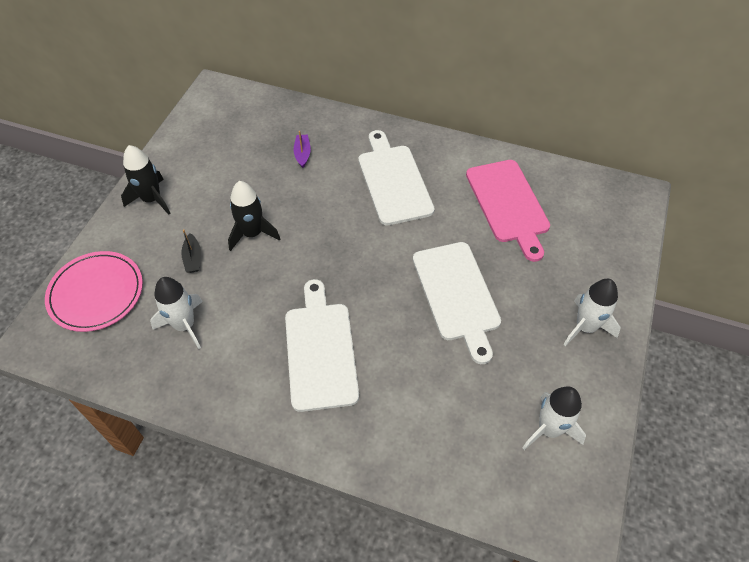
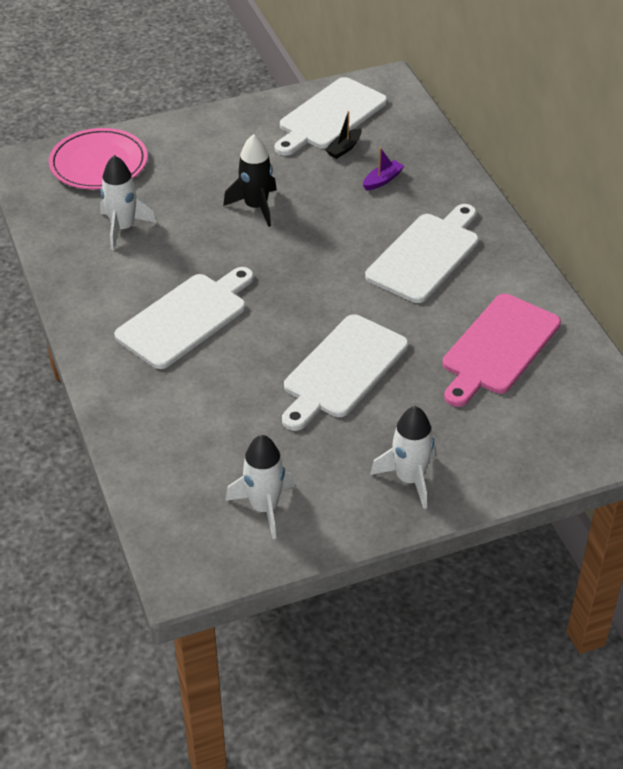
camera: 50 degrees right, 10 degrees down
(152, 199) = (221, 130): black rocket -> none
(193, 258) = (191, 190): black boat -> black boat (344, 148)
(211, 137) = (329, 116): none -> white cutting board

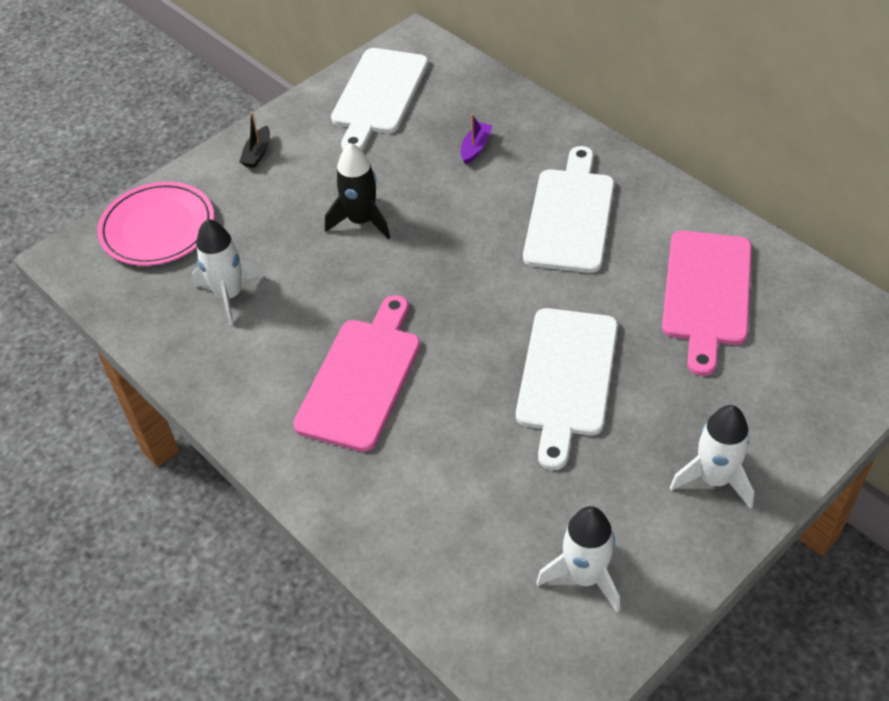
camera: 20 degrees left, 5 degrees up
(186, 318) = (362, 378): white cutting board -> pink cutting board
(344, 148) = (415, 126): black boat -> black boat (257, 153)

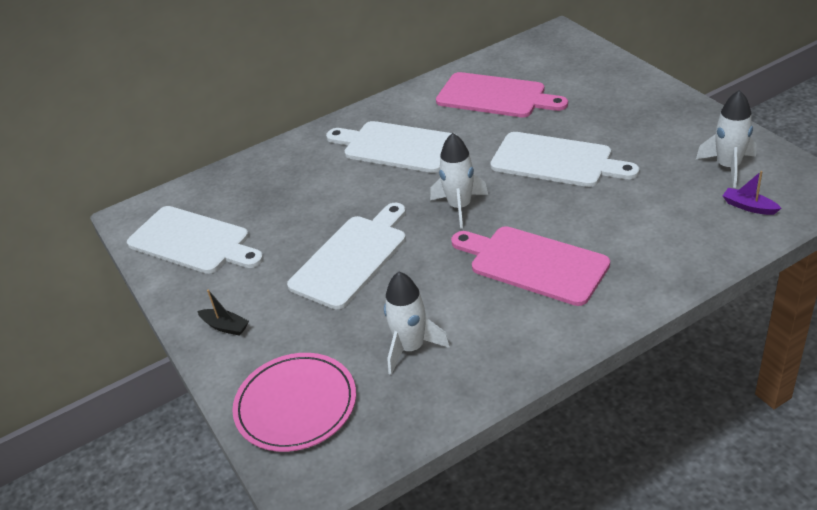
camera: 75 degrees left, 10 degrees down
(361, 221) = (352, 258): black rocket -> white cutting board
(475, 148) = (295, 188): purple boat -> purple boat (749, 207)
(714, 479) = (653, 110): white rocket -> white rocket (459, 207)

